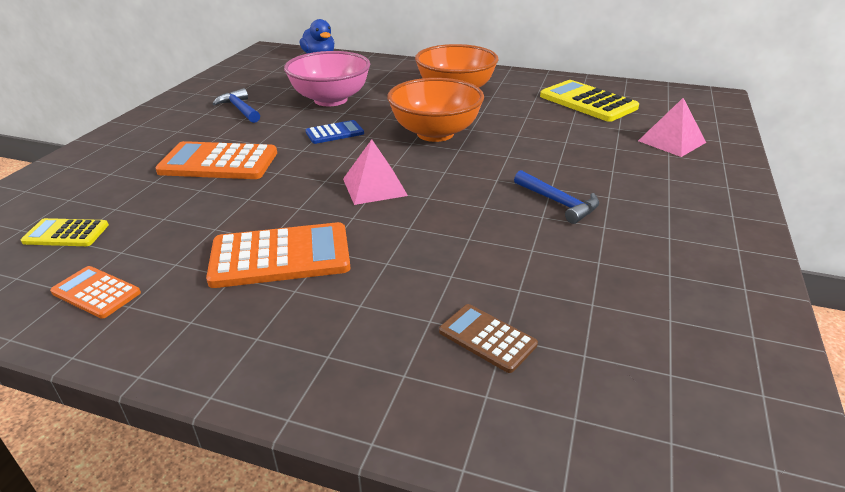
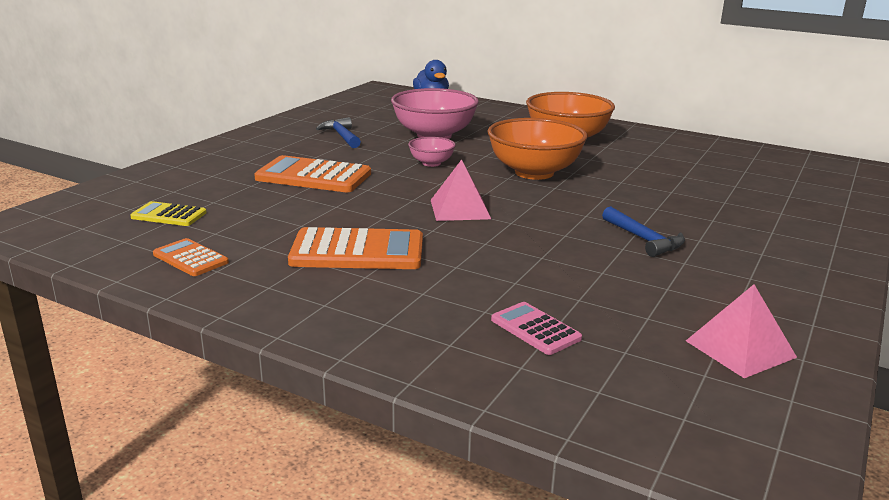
camera: 10 degrees right, 10 degrees down
(334, 133) = (431, 163): blue calculator -> pink bowl
(487, 338) = (535, 329): brown calculator -> pink calculator
(588, 102) = (709, 160): yellow calculator -> none
(671, 141) = (790, 202): pink pyramid -> pink pyramid (740, 349)

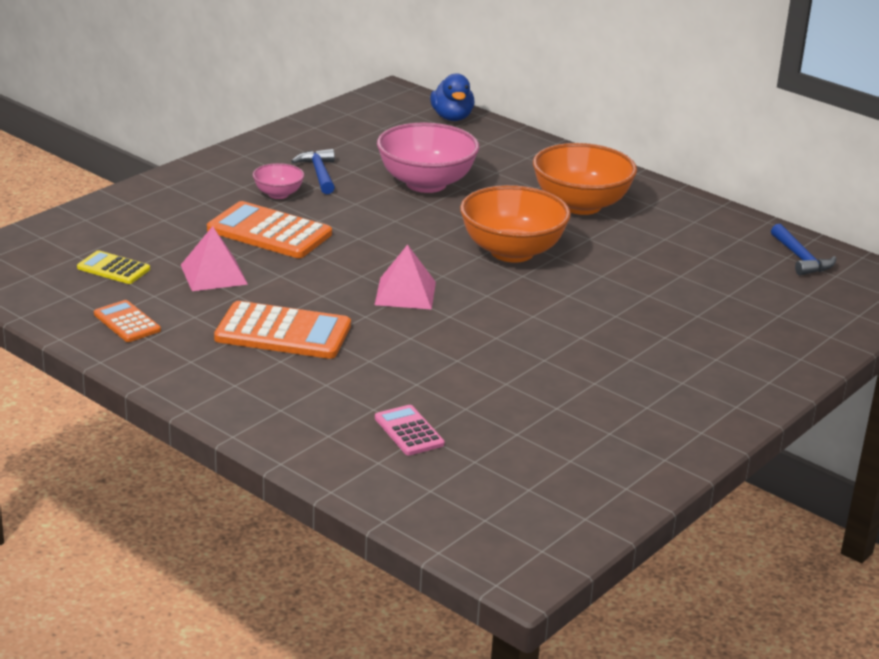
camera: 10 degrees right, 5 degrees up
(431, 163) = (404, 226): pink bowl -> pink bowl (278, 194)
(644, 239) = (573, 352): blue hammer -> blue hammer (801, 259)
(740, 349) = (578, 472): pink pyramid -> pink pyramid (214, 274)

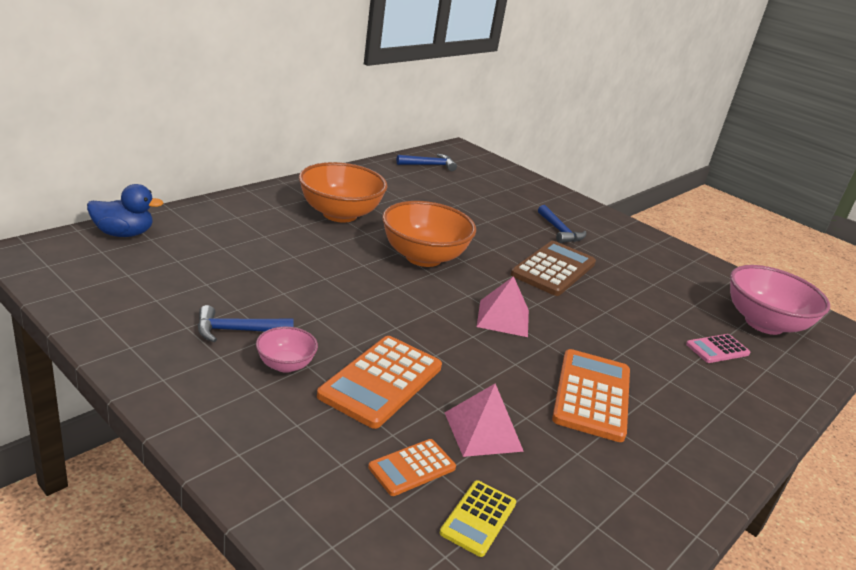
camera: 90 degrees left, 0 degrees up
(127, 322) = (606, 509): orange calculator -> orange calculator (412, 467)
(426, 183) = (280, 273): pink bowl -> pink bowl (764, 323)
(544, 333) = (553, 269): none -> brown calculator
(666, 348) = (560, 231): none -> blue hammer

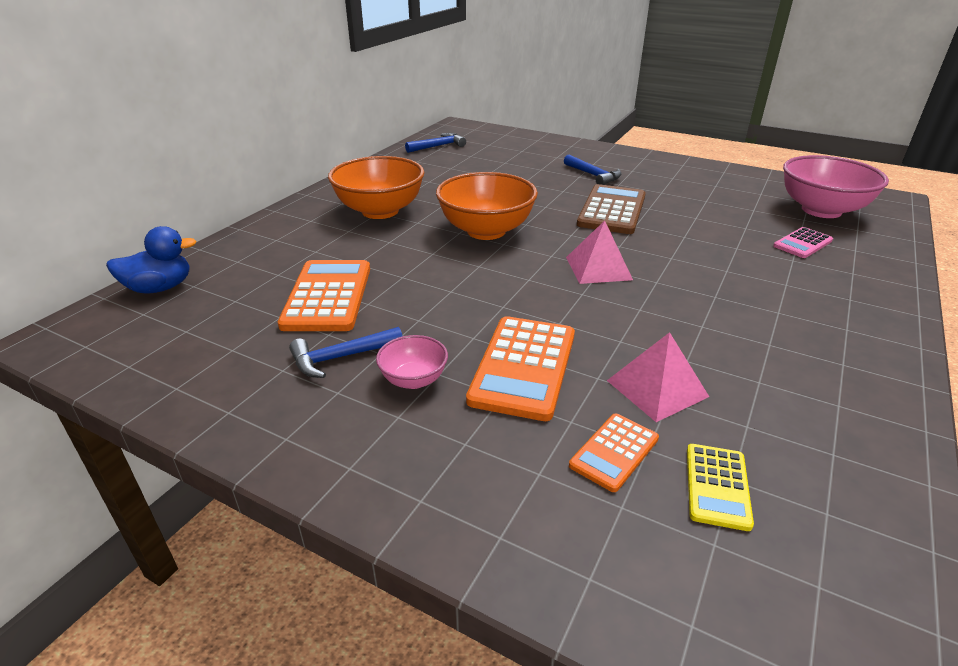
camera: 10 degrees left, 5 degrees up
(592, 395) = (730, 319): orange calculator -> orange calculator (328, 296)

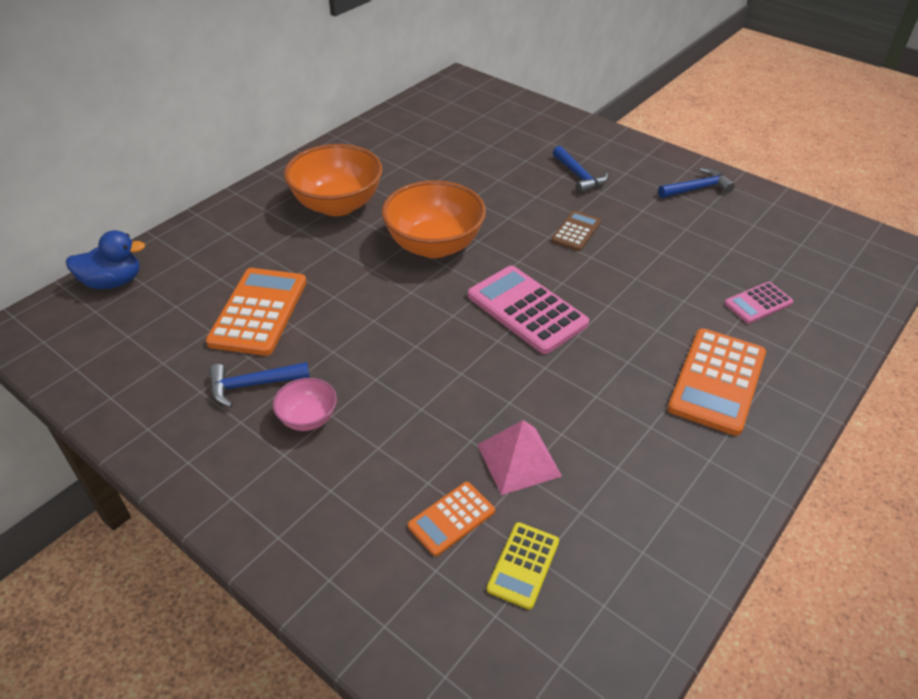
camera: 10 degrees right, 10 degrees up
(438, 146) = (427, 112): blue hammer -> blue hammer (697, 188)
(523, 367) = (408, 419): orange calculator -> orange calculator (717, 381)
(598, 268) = (527, 310): pink pyramid -> pink calculator
(612, 210) = (576, 231): brown calculator -> brown calculator, size x0.55
(821, 210) = (808, 258): pink bowl -> none

